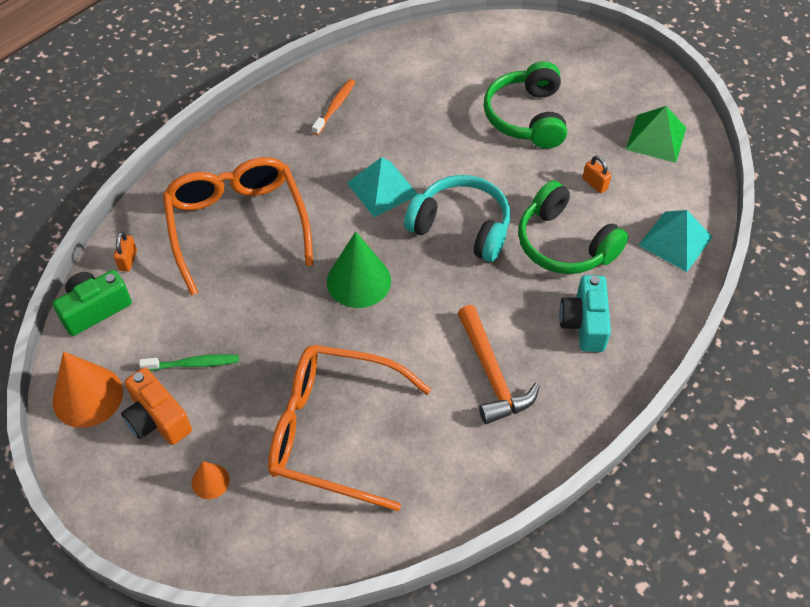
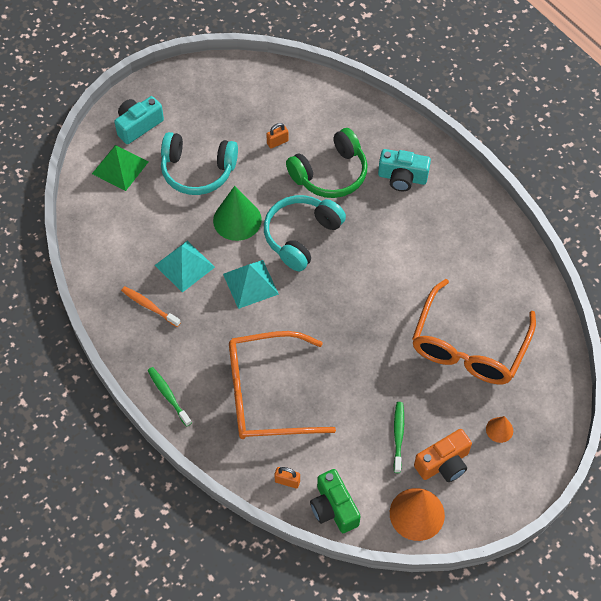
camera: 80 degrees left, 5 degrees up
(226, 141) = (168, 396): none -> green toothbrush
(358, 281) = (340, 313): green cone -> green cone (237, 220)
(492, 374) = (435, 241): orange hammer -> none
(527, 117) = (197, 171): green headphones -> turquoise headphones
(572, 57) = (138, 125): none -> turquoise camera
(656, 138) = (241, 93): green pyramid -> green pyramid (120, 167)
(675, 241) = (341, 107): turquoise pyramid -> turquoise pyramid (185, 266)

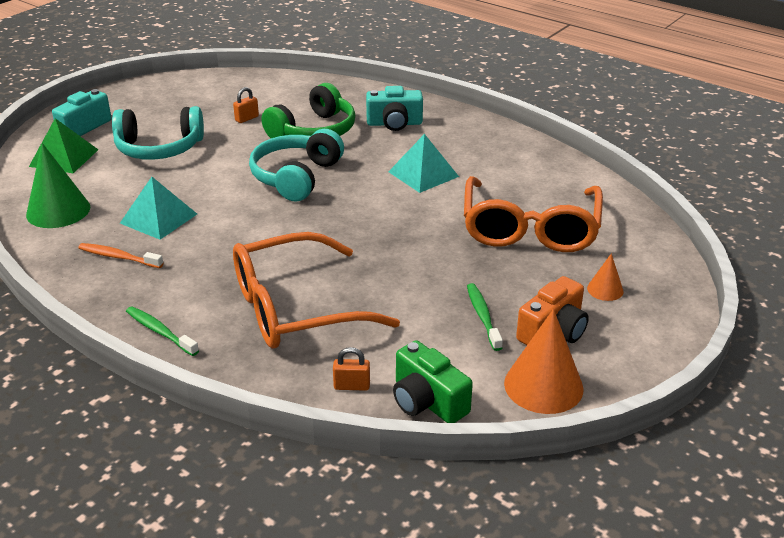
camera: 15 degrees left, 25 degrees down
(237, 220) = (215, 176): green cone -> green cone (58, 211)
(250, 284) = (246, 220): turquoise pyramid -> turquoise pyramid (423, 174)

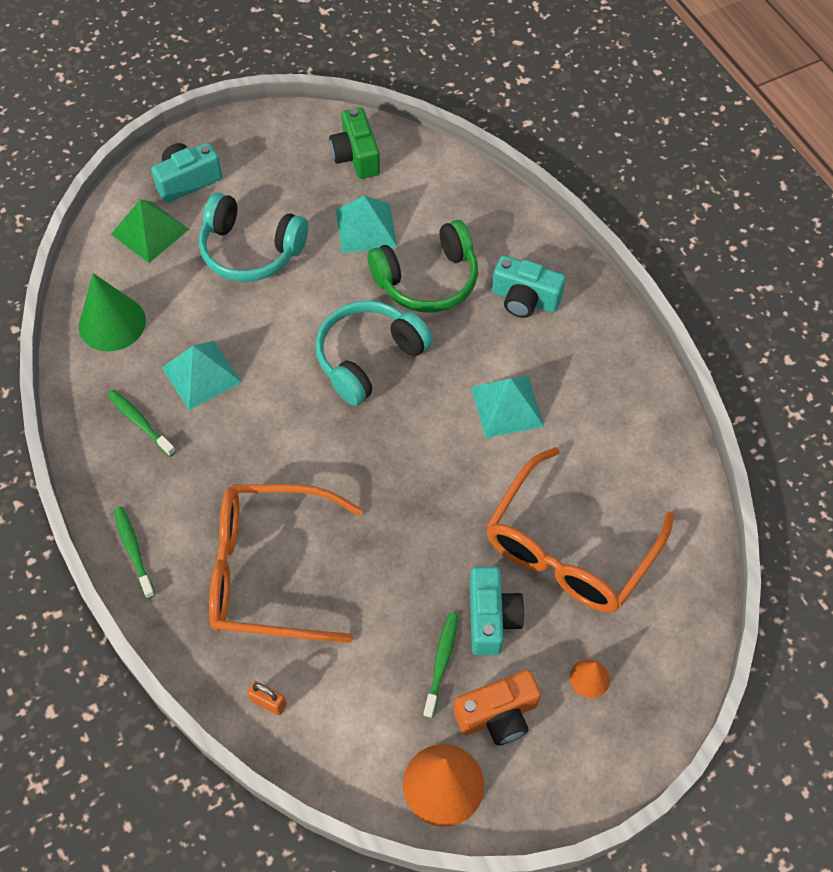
camera: 25 degrees right, 25 degrees up
(119, 257) = (140, 422): orange toothbrush -> green toothbrush
(247, 118) = (366, 228): orange padlock -> turquoise pyramid
(427, 401) = (325, 754): green camera -> green camera (356, 156)
(502, 281) = (491, 618): none -> turquoise camera

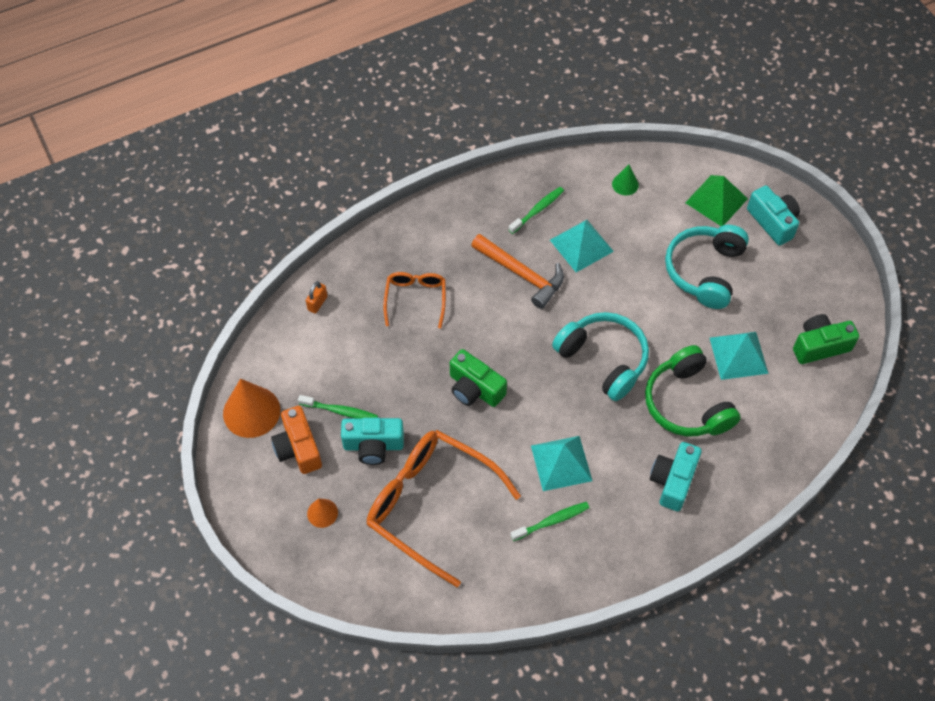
camera: 90 degrees right, 0 degrees up
(112, 323) = (625, 184): green cone -> green cone, size x0.52
(134, 551) = (433, 216): green toothbrush -> green toothbrush (551, 521)
(239, 443) = (521, 274): none -> orange hammer
(269, 571) = (415, 299): orange glasses -> orange glasses, size x0.52
(408, 498) = (474, 389): none -> green camera

